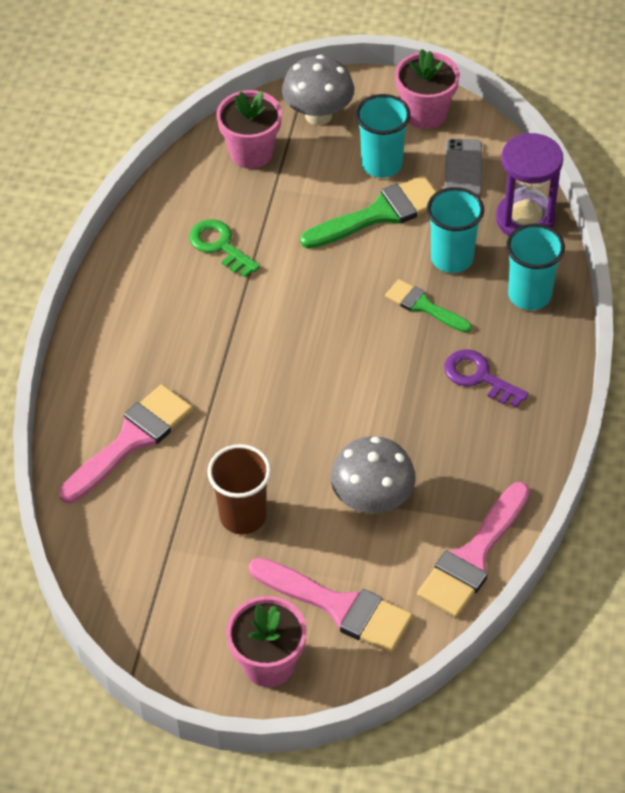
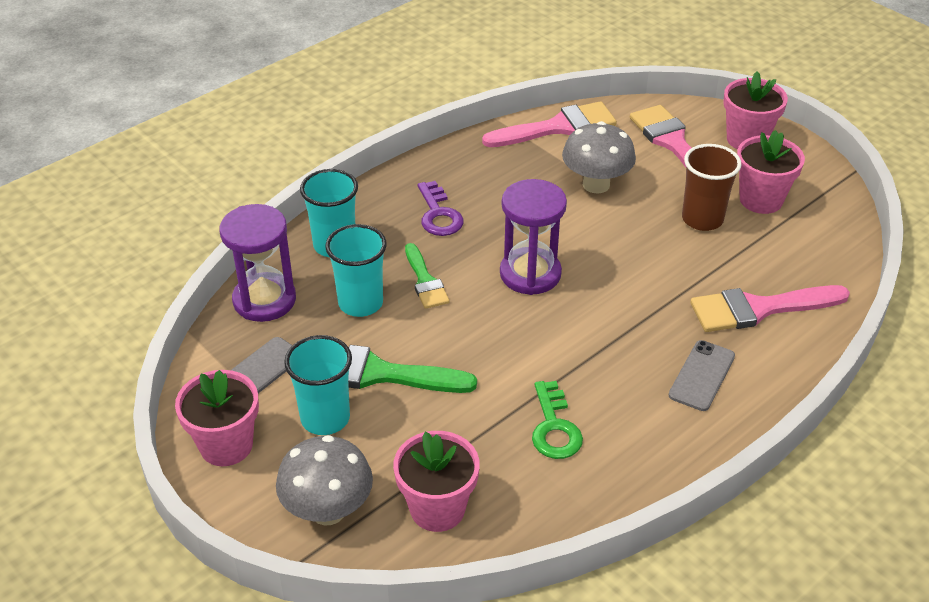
camera: 145 degrees left, 10 degrees down
(140, 348) = (702, 376): none -> grey phone
(202, 577) = (761, 200): none -> pink flower pot
(346, 363) = (530, 274): none -> purple hourglass

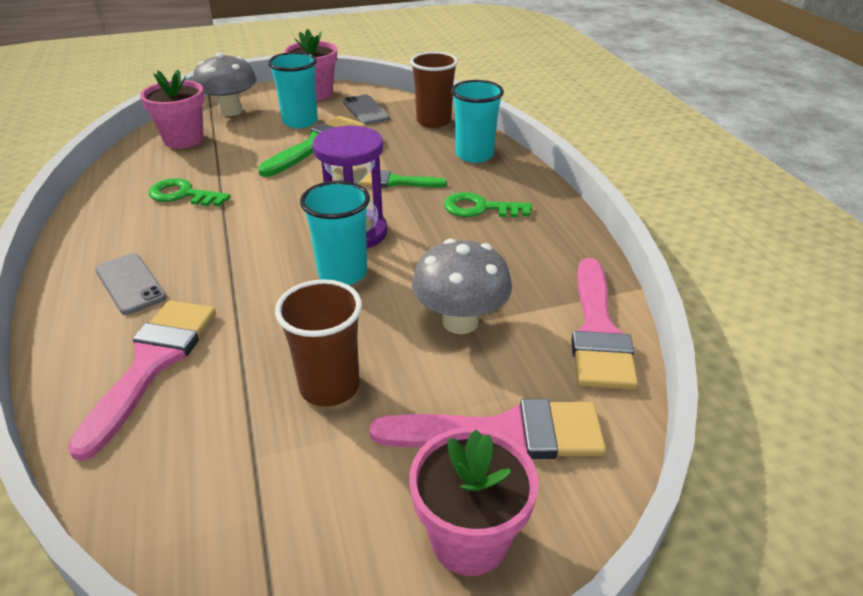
camera: 115 degrees right, 5 degrees down
(264, 300) = (433, 121): purple hourglass -> brown cup
(360, 303) = (396, 152): turquoise cup -> turquoise cup (342, 273)
(439, 215) = (479, 208): purple key -> green key
(761, 200) = (317, 471): pink flower pot -> none

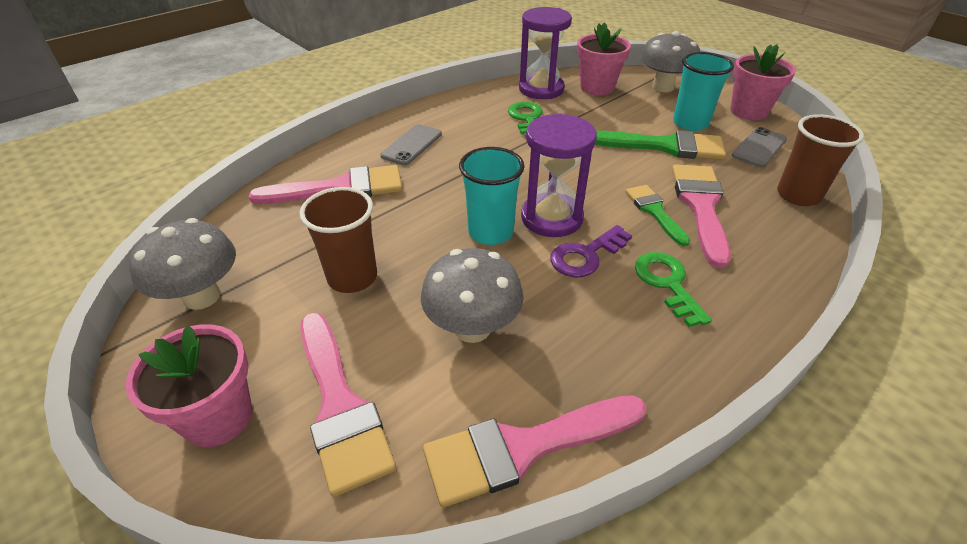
camera: 65 degrees right, 5 degrees up
(140, 168) = (541, 89): none -> purple hourglass
(251, 539) = (202, 296): none -> grey mushroom
(409, 161) = (701, 206): none -> pink brush
(419, 233) = (586, 255): none -> purple key
(474, 155) = (767, 246): turquoise cup -> none

